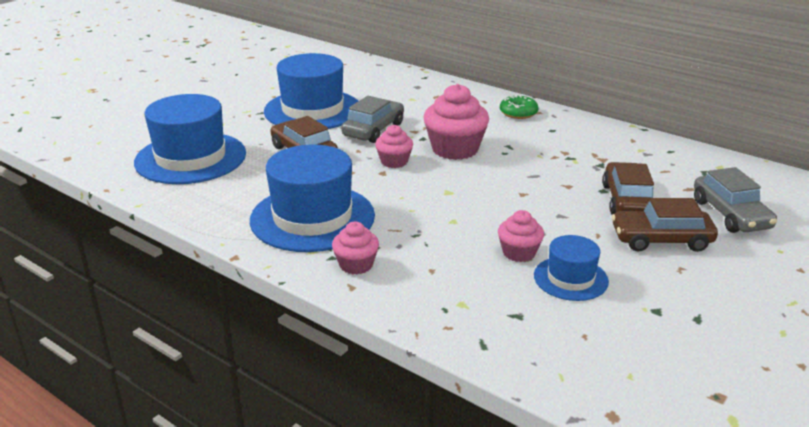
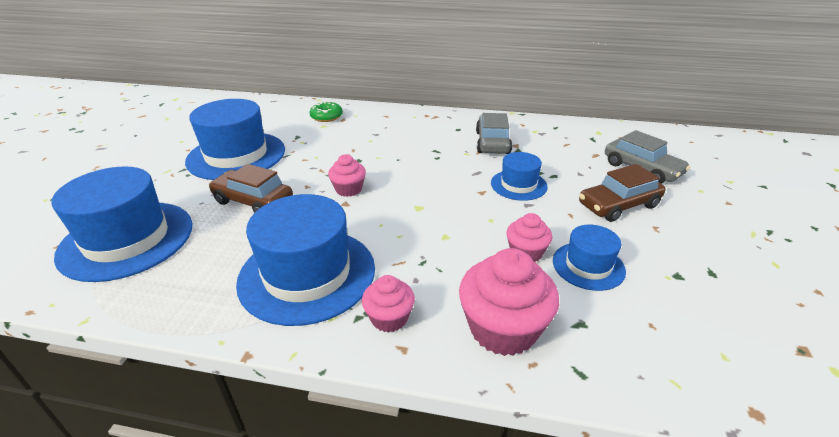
camera: 25 degrees left, 5 degrees up
(373, 130) = (308, 162): grey car -> grey car (492, 142)
(455, 149) = (394, 164): pink cupcake -> pink cupcake (503, 329)
(518, 113) = (420, 120): green donut -> green donut (326, 117)
(568, 196) = (518, 185): none -> blue hat
(627, 201) = (564, 177): brown car -> none

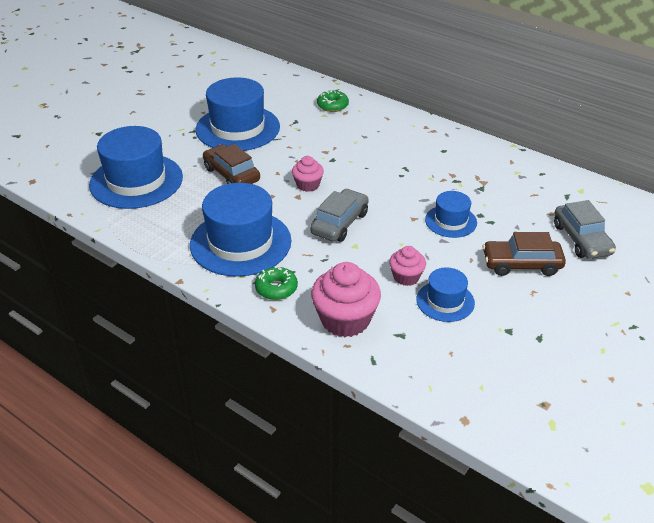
camera: 25 degrees right, 5 degrees up
(389, 318) = (276, 288): pink cupcake -> green donut
(492, 142) = (464, 173): grey car -> grey car (339, 223)

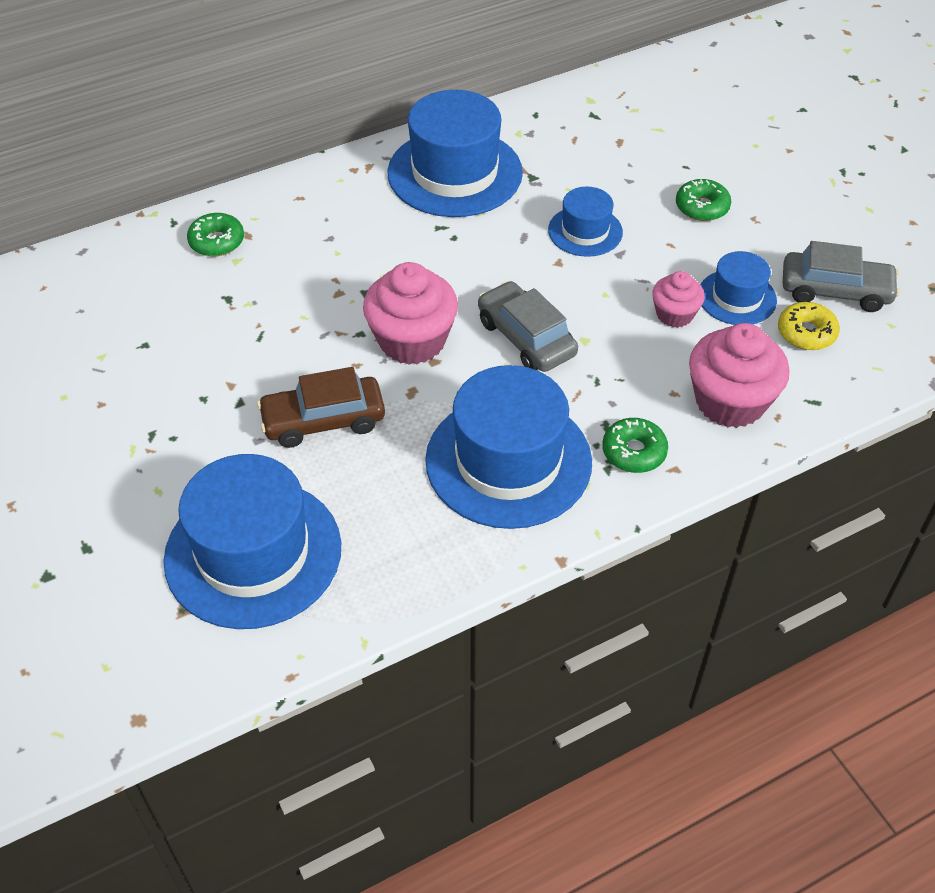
camera: 65 degrees left, 10 degrees up
(238, 128) = (191, 373): blue hat -> blue hat (455, 173)
(308, 185) = (412, 341): pink cupcake -> pink cupcake, size x1.76
(437, 342) = (806, 333): none -> yellow donut
(521, 264) = (702, 207): brown car -> green donut
(581, 239) = (682, 141): grey car -> grey car (835, 291)

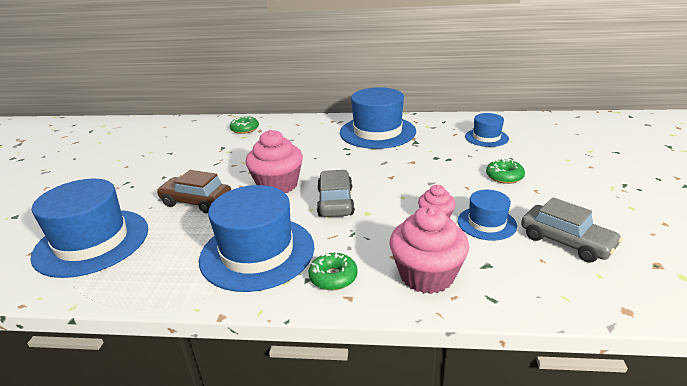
camera: 35 degrees right, 20 degrees down
(585, 231) = (420, 168): blue hat -> blue hat (486, 137)
(806, 333) = (522, 257): yellow donut -> none

